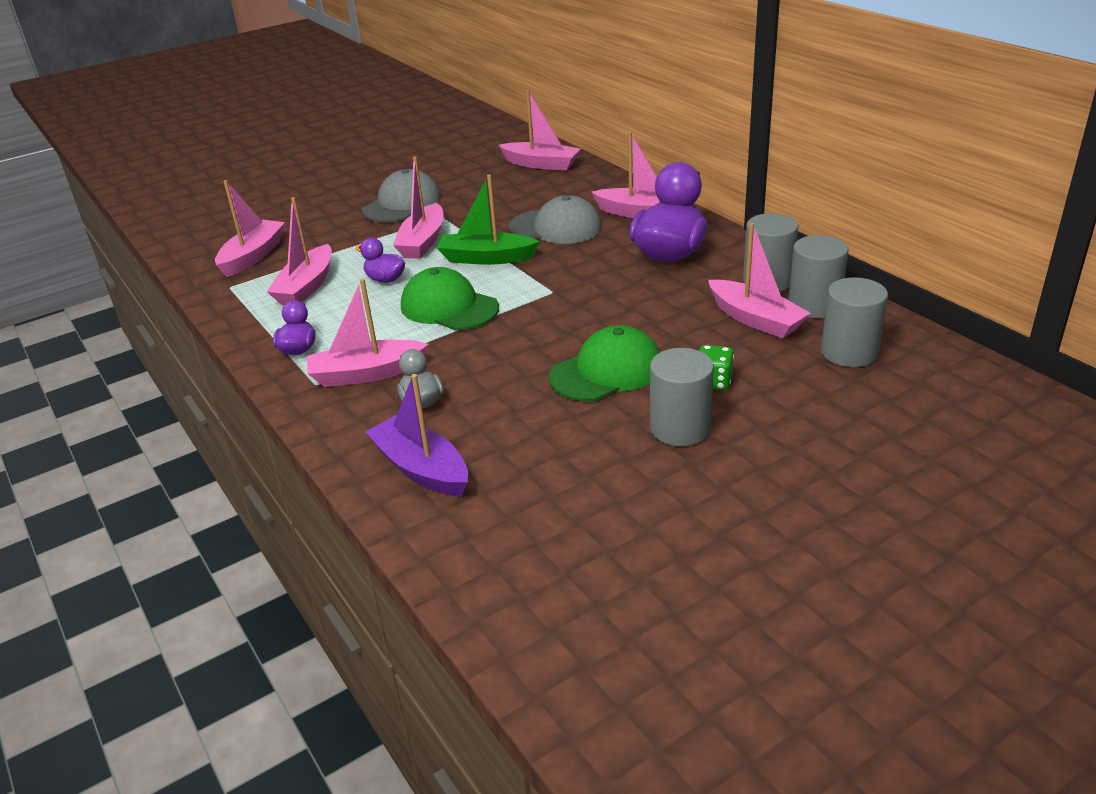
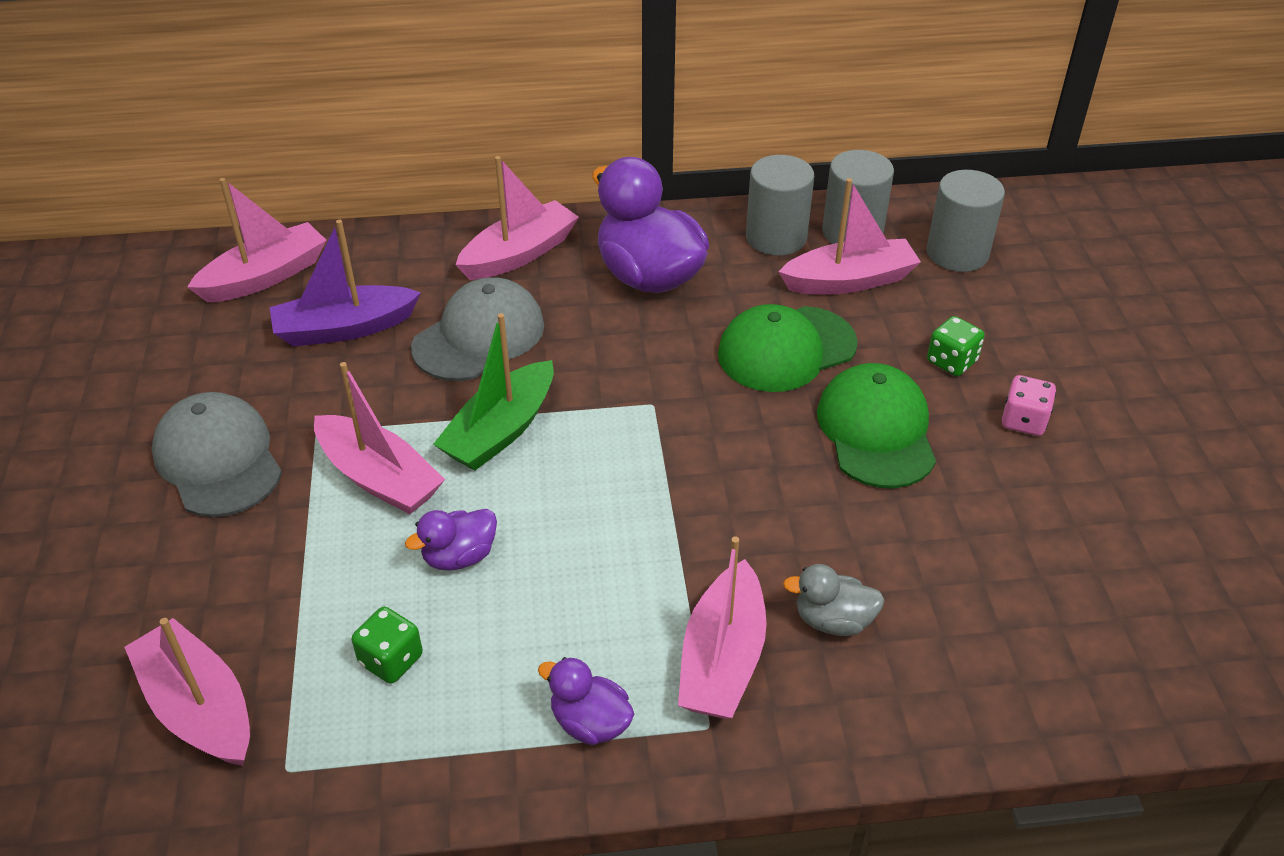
camera: 65 degrees left, 10 degrees up
(306, 287) = (391, 660): pink boat -> green dice
(421, 469) = (987, 668): purple boat -> purple boat (344, 328)
(449, 307) = (607, 514): green cap -> green cap (786, 349)
(680, 428) = (1023, 421): grey cylinder -> pink dice

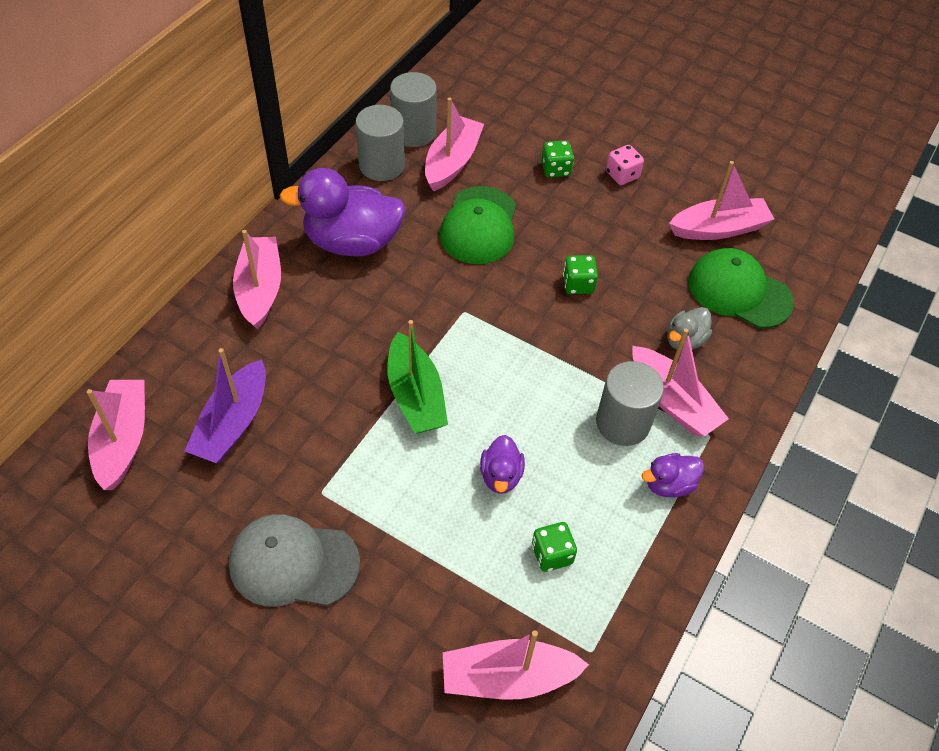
camera: 55 degrees left, 10 degrees up
(379, 478) = (397, 481): pink boat -> pink boat (719, 229)
(479, 336) = (318, 356): grey cap -> none
(802, 474) = (578, 284): none -> green dice
(876, 430) = (575, 233): green cap -> green cap (739, 291)
(957, 253) = (477, 106): grey cylinder -> grey cylinder (623, 423)

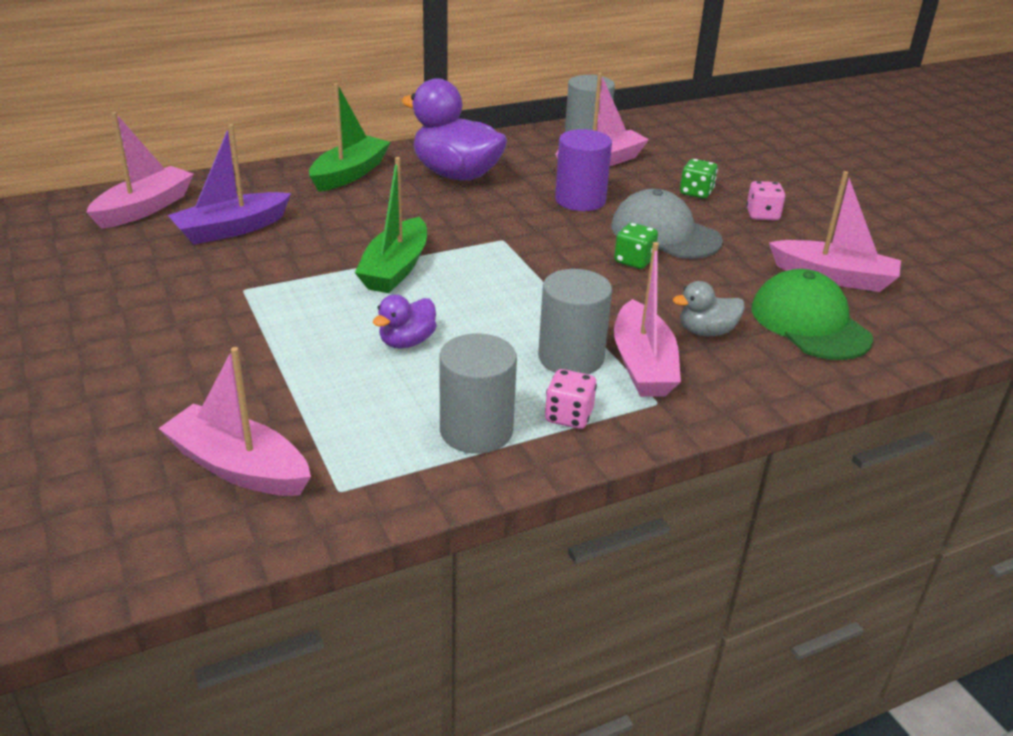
camera: 35 degrees right, 20 degrees down
(260, 289) = (349, 174): pink boat -> green boat
(293, 563) = (166, 317): grey cap -> grey cap (665, 233)
(381, 165) = (535, 146): grey cylinder -> grey cylinder (476, 430)
(479, 226) = (580, 200): green cap -> purple cylinder
(552, 554) = (388, 409): green dice -> none
(669, 484) = (568, 416): purple duck -> pink dice

